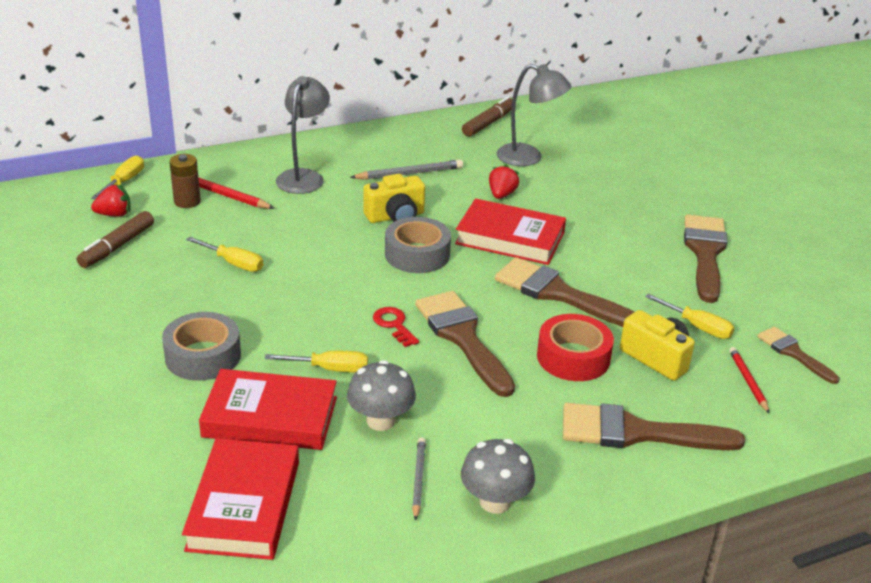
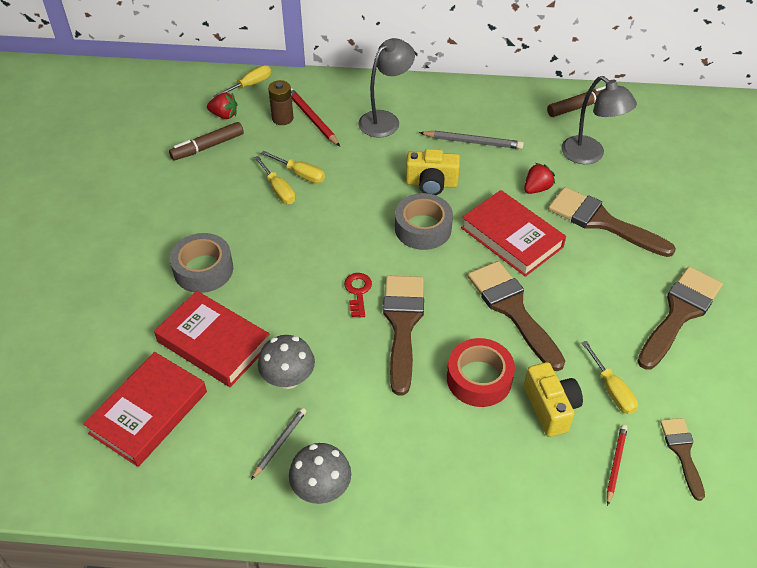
camera: 30 degrees right, 15 degrees up
(329, 369) = (283, 315): yellow screwdriver -> yellow screwdriver (300, 174)
(636, 432) = (478, 474): brown brush -> brown brush (602, 222)

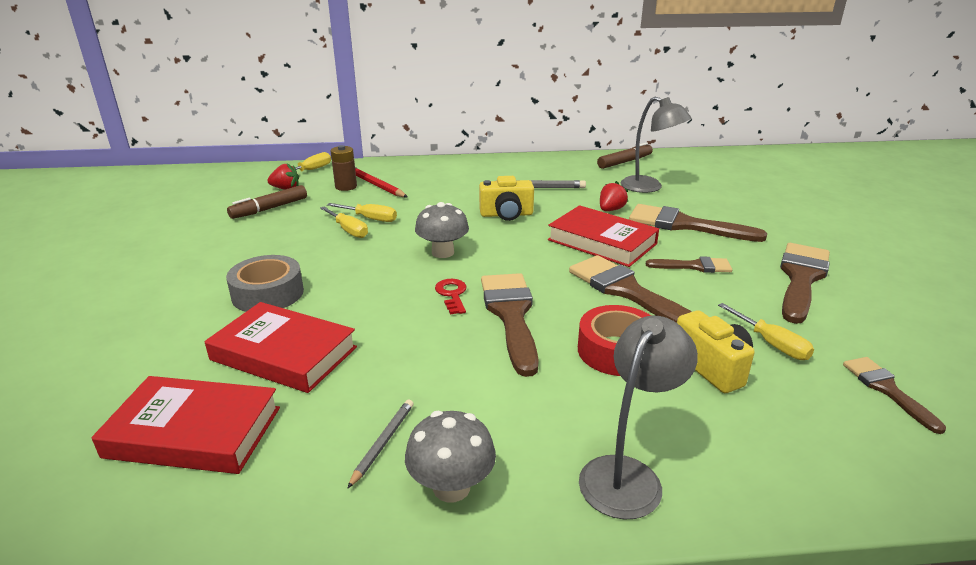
camera: 10 degrees left, 20 degrees down
(148, 412) = (194, 432): red book -> red book turned 75 degrees clockwise
(288, 378) = (384, 376): grey mushroom -> grey mushroom (442, 252)
(385, 120) = (448, 181): grey lamp -> grey lamp (627, 474)
(423, 228) = (508, 243): grey tape -> none
(586, 283) = (694, 266): none -> brown brush
(616, 464) = (819, 410): red pencil -> none

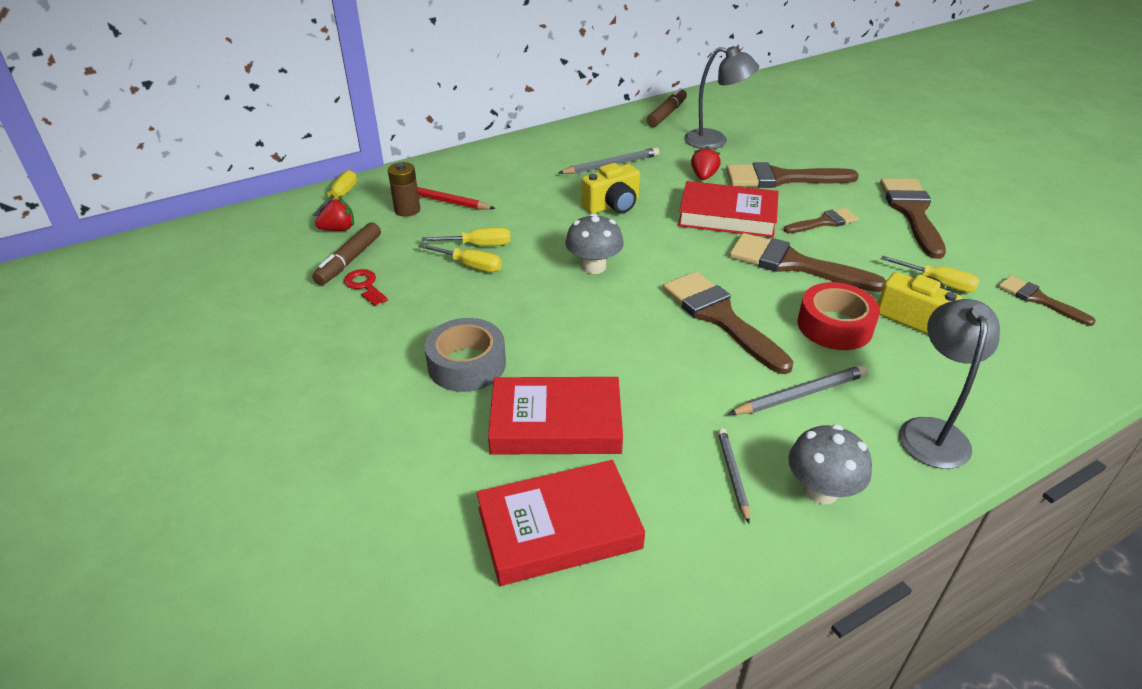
camera: 25 degrees left, 10 degrees up
(452, 294) = (648, 311): red key -> red key (364, 286)
(521, 398) = (801, 394): none -> grey pencil

